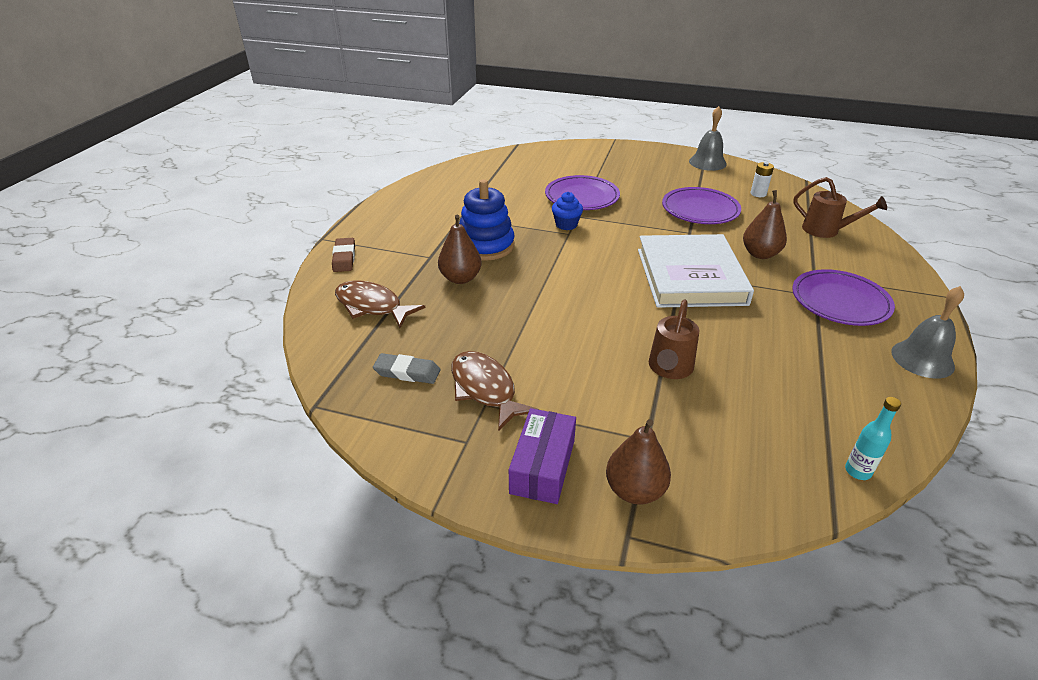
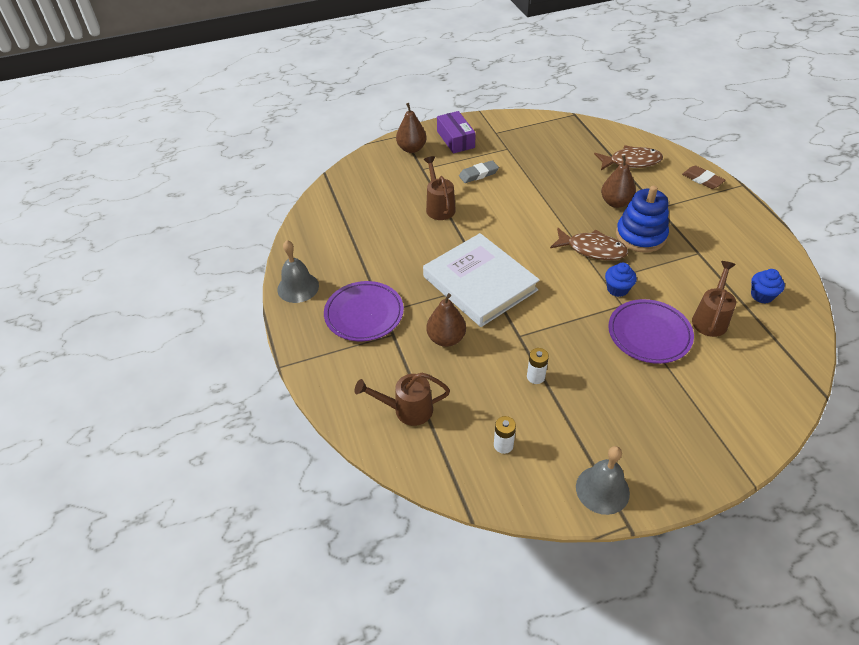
camera: 145 degrees right, 10 degrees up
(407, 372) = (560, 143): grey eraser -> grey eraser (478, 174)
(466, 182) = (761, 295): none -> blue cupcake
(485, 389) = (515, 154): brown fish -> brown fish (592, 249)
(524, 187) = (710, 319): none -> brown watering can
(700, 210) = (535, 376): purple plate -> white battery
(857, 471) = (321, 200): turquoise bottle -> none

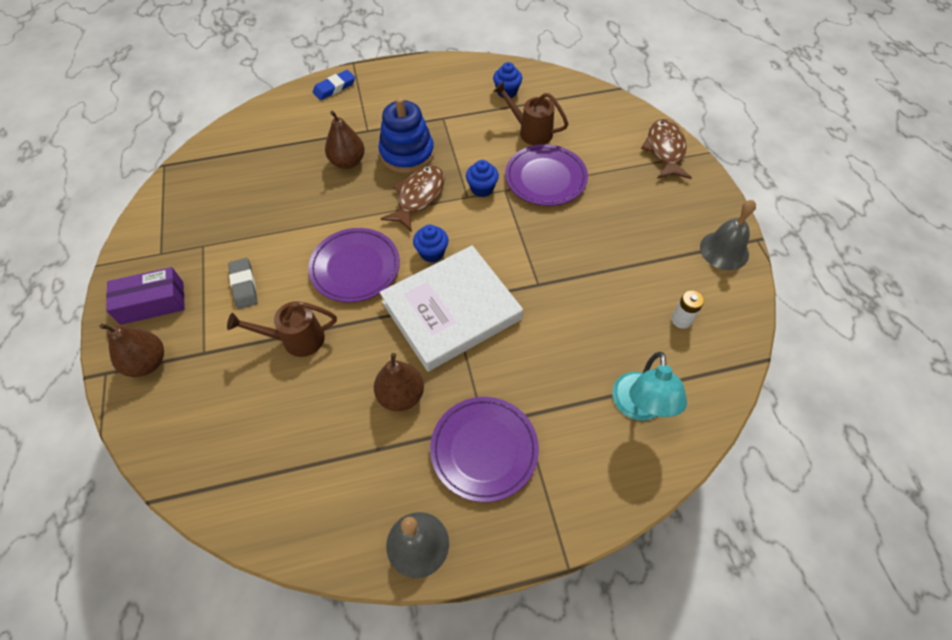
camera: 85 degrees left, 10 degrees up
(407, 410) = (639, 407): brown watering can -> turquoise lamp
(446, 339) = (536, 356): brown pear -> brown pear (401, 395)
(508, 224) = (355, 267): none -> purple plate
(534, 265) = (432, 253): none -> blue cupcake
(535, 376) = (595, 278): white battery -> none
(631, 162) = (282, 134): brown fish -> brown fish (665, 150)
(702, 179) = (334, 87): brown eraser -> blue eraser

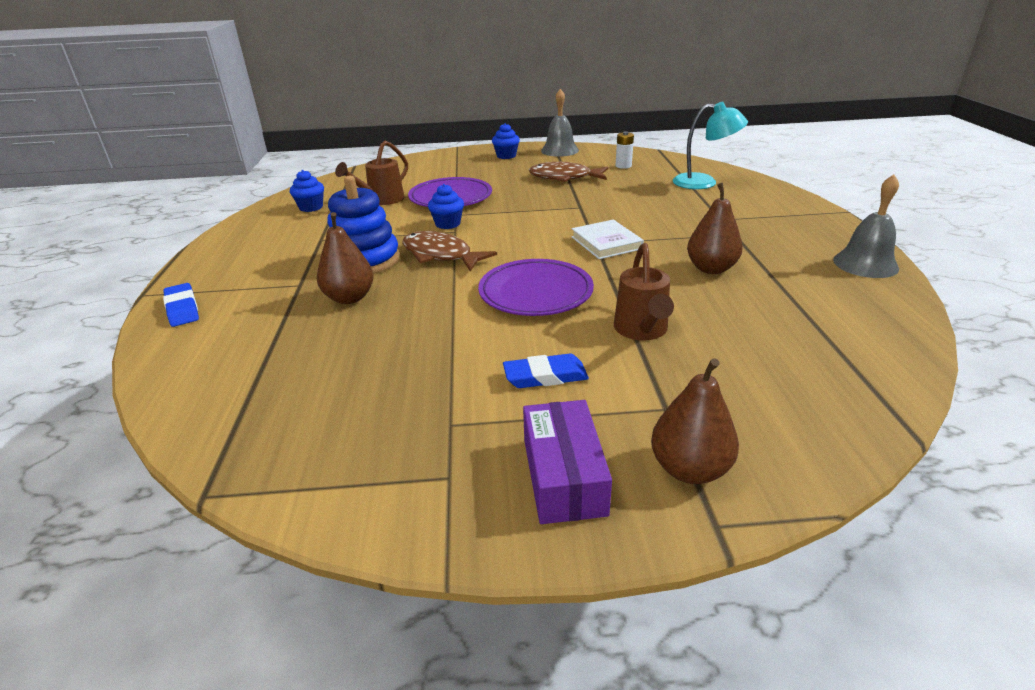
camera: 80 degrees left, 25 degrees down
(244, 285) = (545, 376): grey eraser -> blue eraser
(432, 253) = (527, 250): blue cupcake -> blue cupcake (506, 156)
(451, 310) = (606, 243): white book -> white book, size x0.50
(484, 449) = (759, 234): purple plate -> none
(665, 150) = (445, 157): brown fish -> brown fish (564, 177)

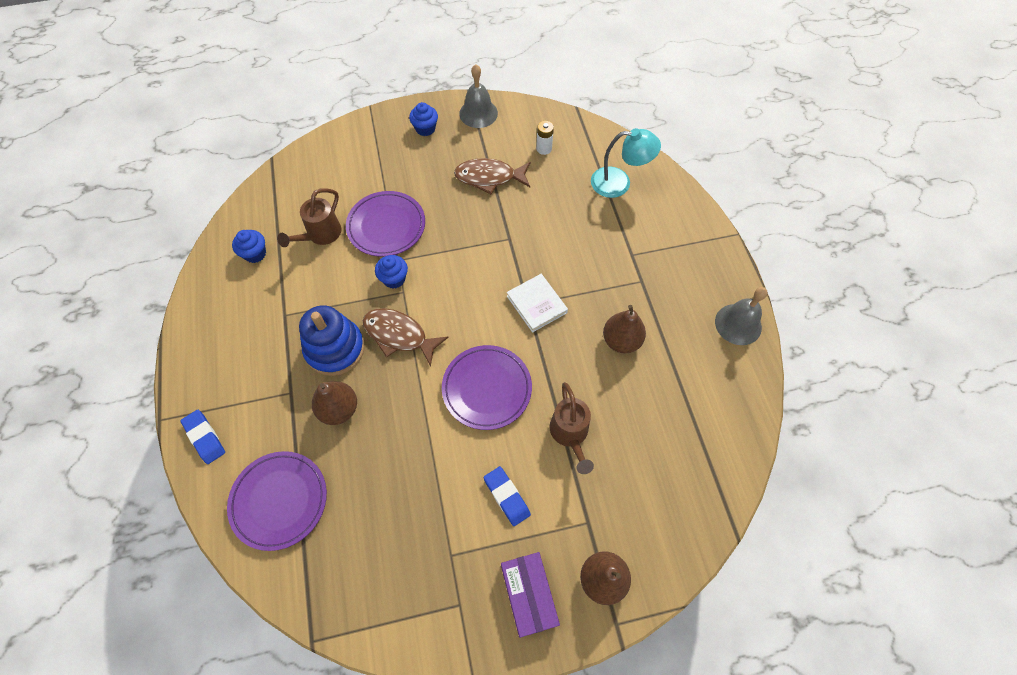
camera: 10 degrees left, 30 degrees up
(239, 359) = (279, 501): none -> purple plate
(545, 376) = (506, 497): blue eraser -> blue eraser turned 75 degrees clockwise

